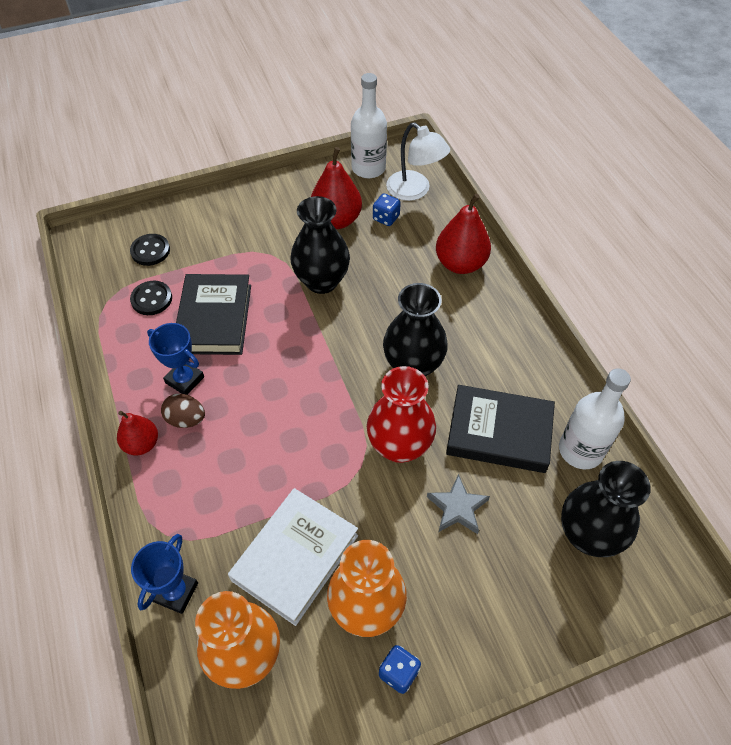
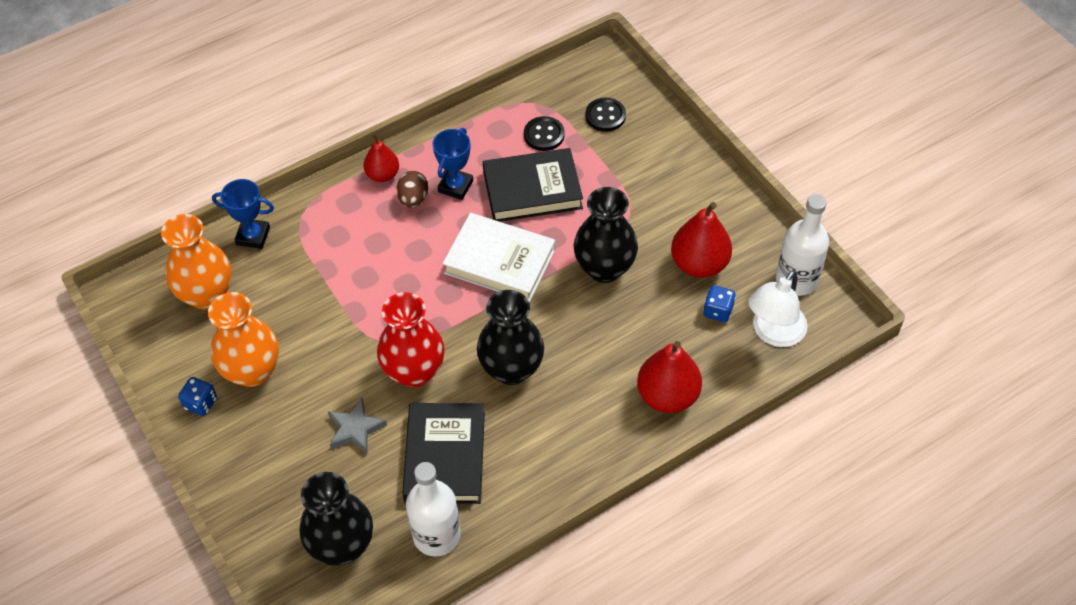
camera: 80 degrees right, 0 degrees up
(295, 557) = (291, 310): white book -> white book (500, 261)

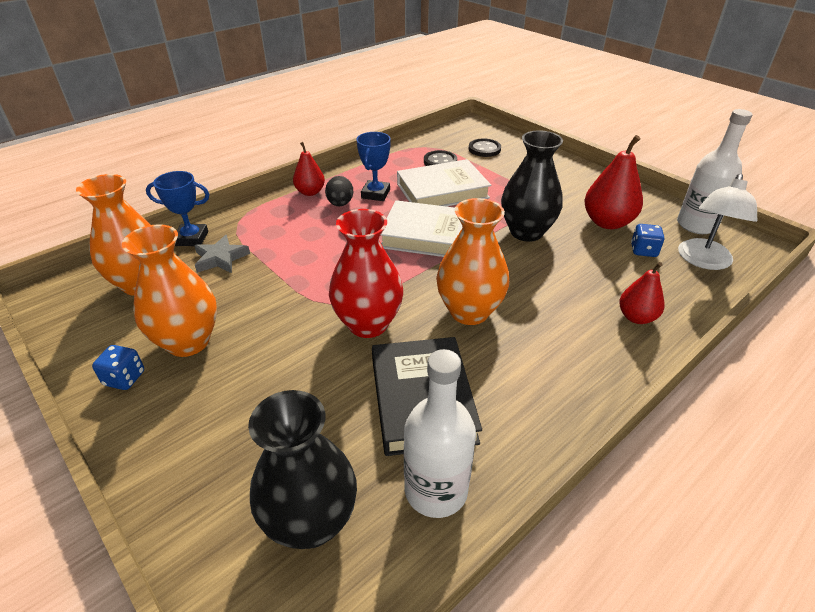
camera: 10 degrees left, 15 degrees down
(355, 429) = (311, 383): grey star -> grey star (220, 258)
(413, 199) = (340, 204): brown egg -> black egg
(511, 369) = (469, 312): black vase -> orange vase
(532, 190) = (442, 191): black book -> white book
(667, 396) = (636, 317): red pear -> red pear, size x0.62

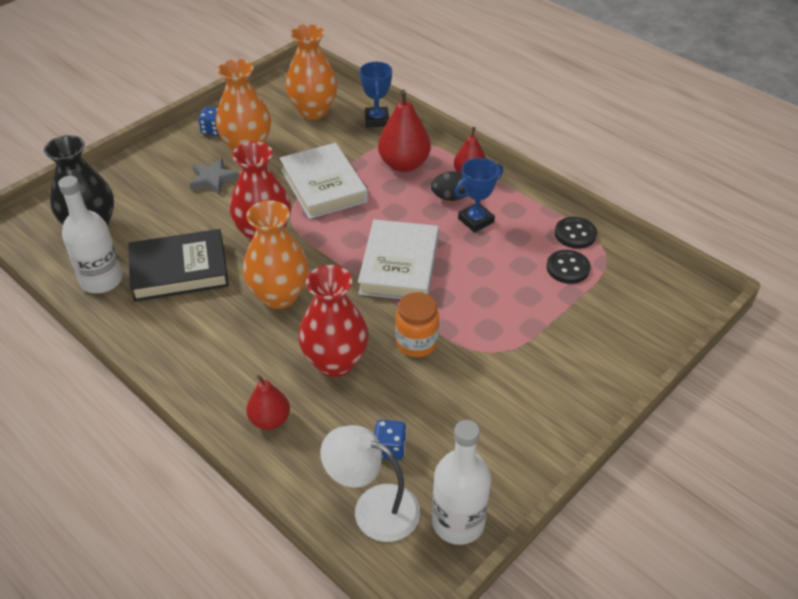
camera: 85 degrees right, 5 degrees up
(220, 258) = (349, 141): grey star -> grey star (213, 180)
(375, 194) = (476, 220): blue trophy -> blue trophy turned 45 degrees counterclockwise
(442, 191) = (494, 272): white book -> white book (323, 185)
(484, 149) = (618, 310): black button -> black button (575, 234)
(526, 232) = (416, 343): black vase -> orange jar
(556, 276) = (335, 362): none -> red vase
(607, 222) = (449, 422): red pear -> red pear (404, 164)

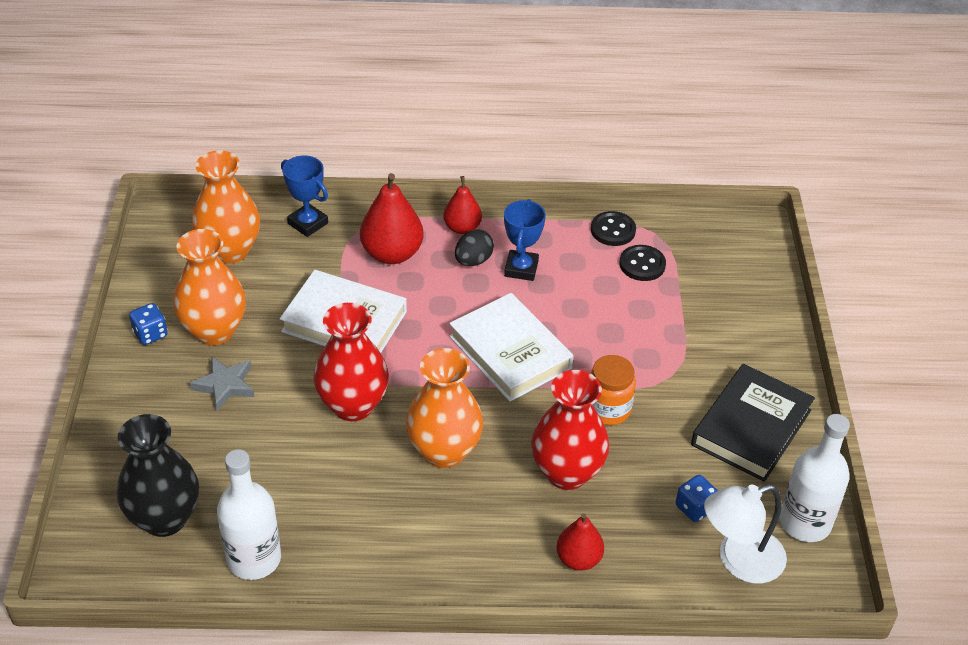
camera: 45 degrees left, 0 degrees up
(179, 270) = (318, 494): black book -> black book (751, 427)

